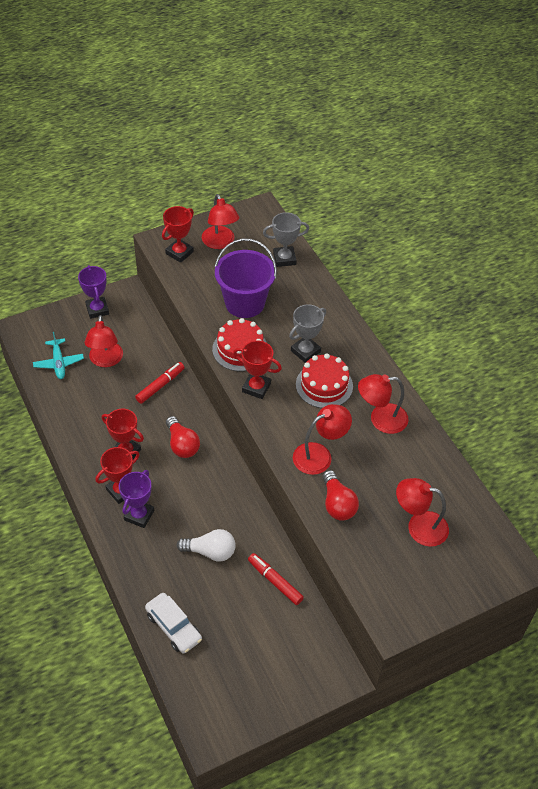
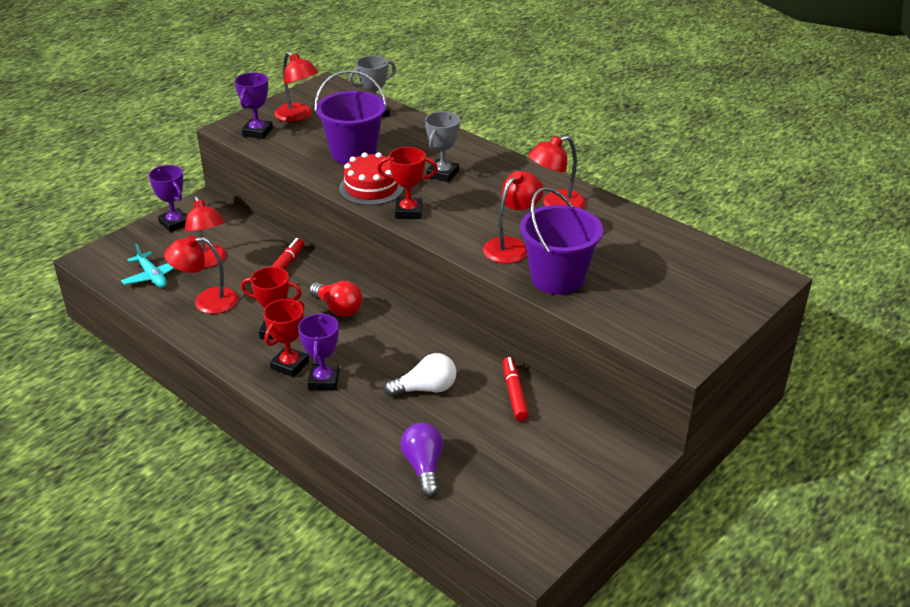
camera: 20 degrees left, 15 degrees down
(173, 627) = (424, 467): white car -> purple light bulb
(179, 253) = (257, 132): red trophy -> purple trophy
(275, 581) = (514, 394): red marker -> red marker turned 60 degrees clockwise
(324, 385) = (479, 194): red cake -> none
(337, 504) = (557, 278): red light bulb -> purple bucket
(419, 526) = (653, 273): red lamp -> red lamp (206, 301)

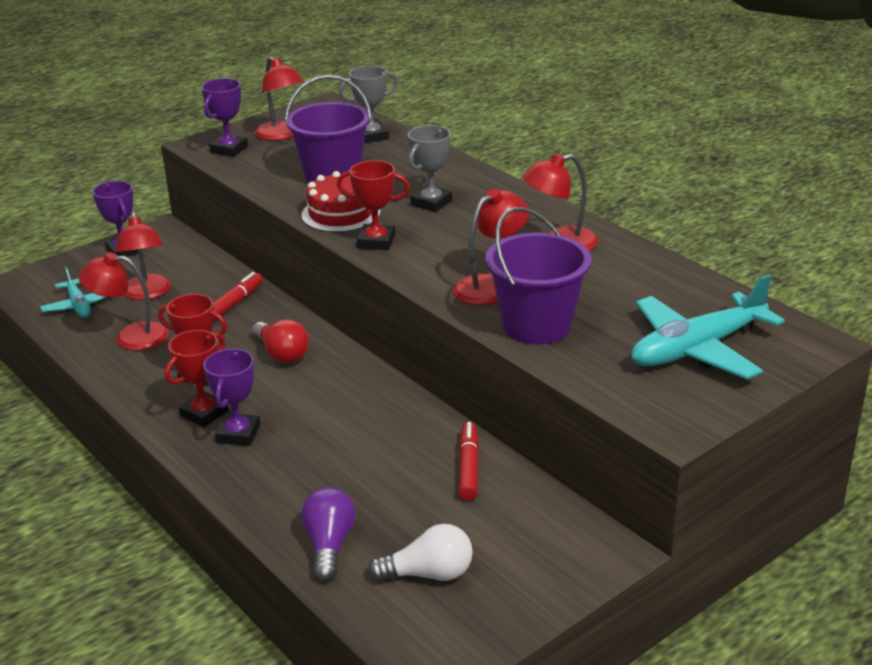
camera: 10 degrees right, 5 degrees down
(426, 389) = (359, 453): white light bulb -> white light bulb (429, 574)
(684, 290) = (697, 349): none -> turquoise plane

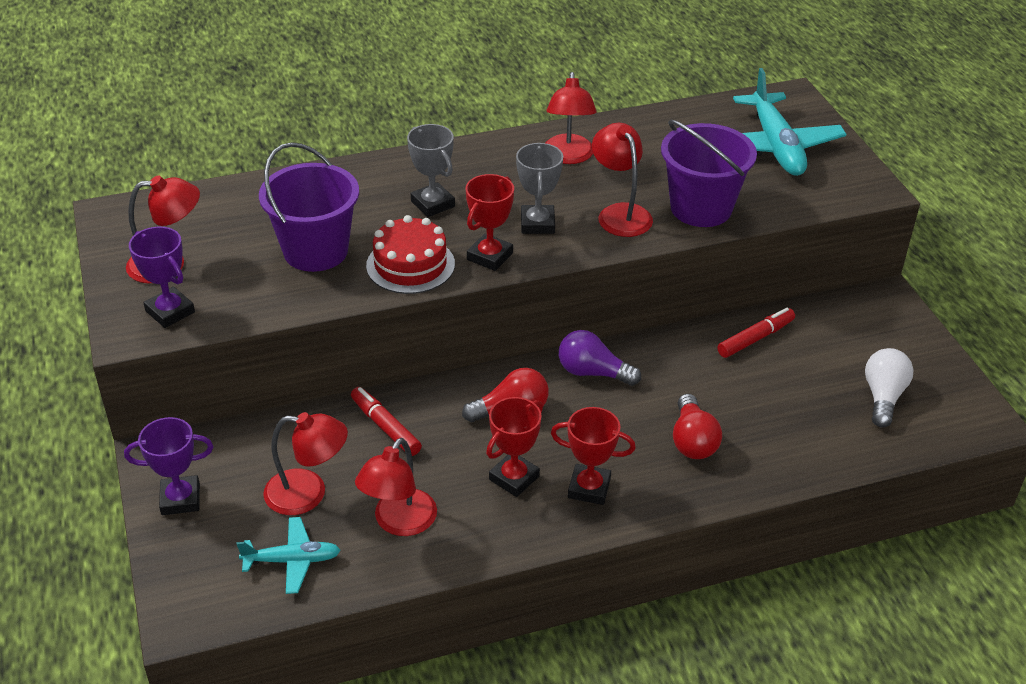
camera: 70 degrees left, 10 degrees up
(204, 413) = (589, 488): red trophy -> red trophy turned 45 degrees counterclockwise
(238, 434) = (637, 469): purple trophy -> none
(291, 457) = (692, 441): none -> red light bulb
(329, 545) = (828, 444): purple light bulb -> purple light bulb (592, 372)
(371, 136) = (237, 202): grey trophy -> grey trophy (537, 223)
(468, 467) = (755, 338): red marker -> red marker turned 120 degrees clockwise

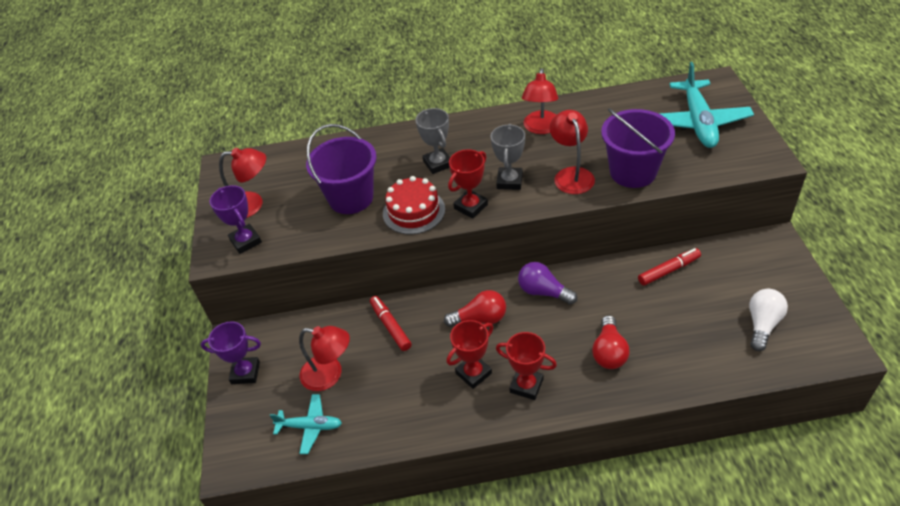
camera: 15 degrees right, 5 degrees up
(399, 522) = (387, 403): red lamp -> none

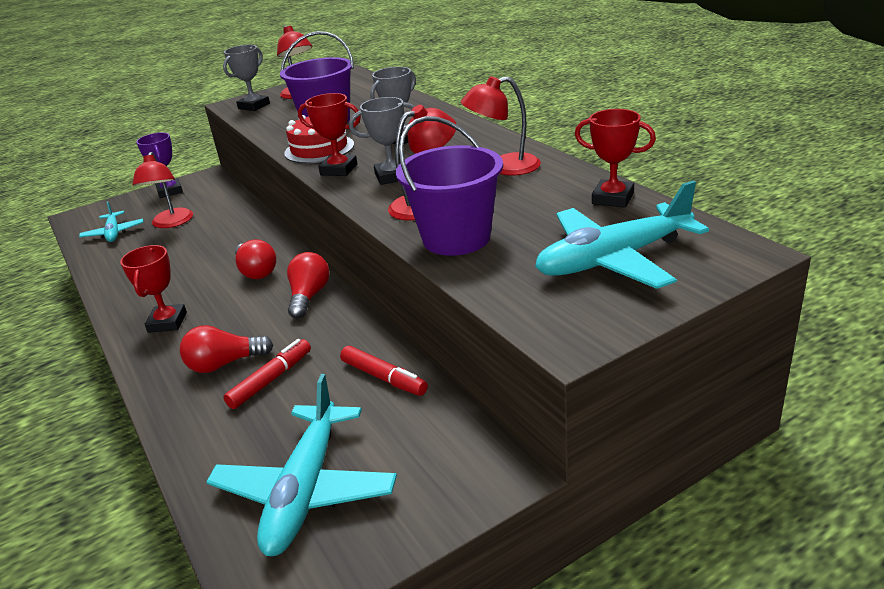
camera: 65 degrees right, 15 degrees down
(245, 241) = (254, 106): purple trophy -> grey trophy
(390, 326) = (235, 231): red marker -> red marker (271, 380)
(473, 373) = (181, 288): red trophy -> red trophy (612, 198)
(543, 292) = (309, 296): purple light bulb -> red light bulb
(762, 324) = (305, 490): white light bulb -> turquoise plane

